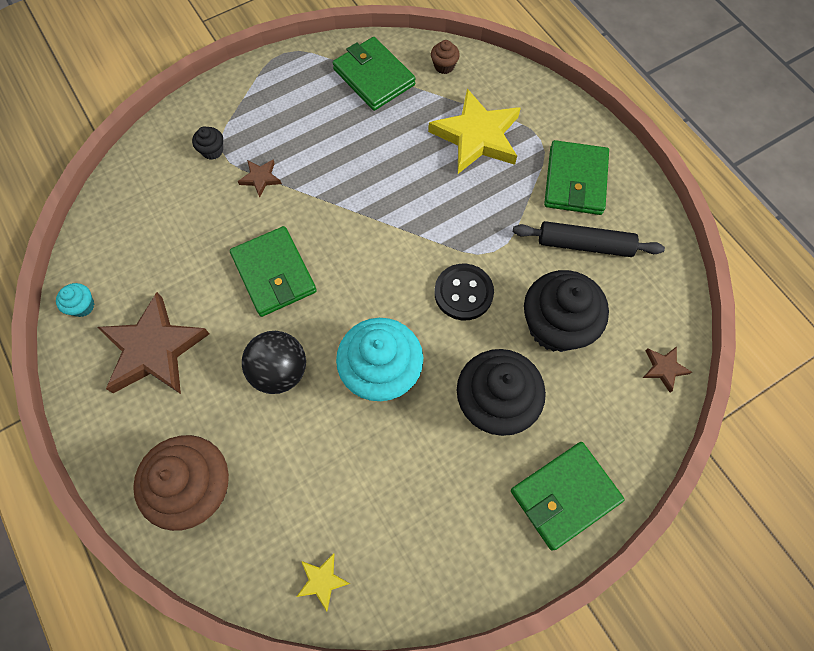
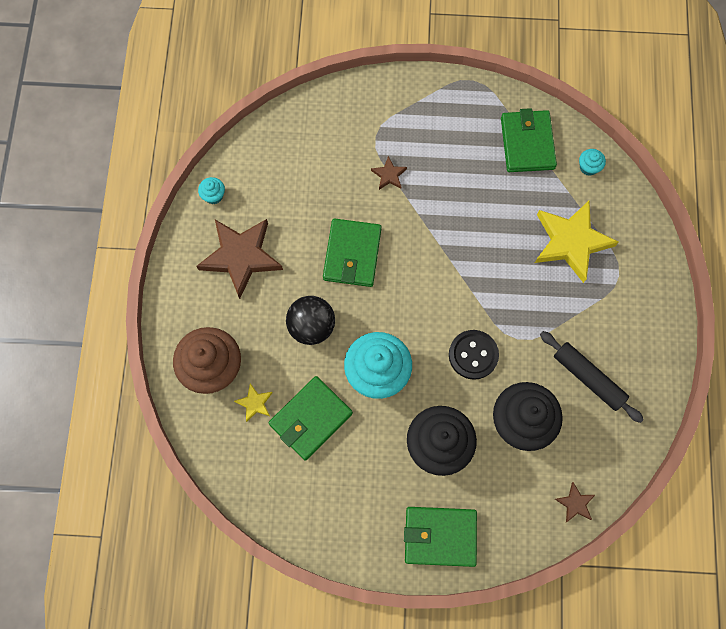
camera: 35 degrees right, 5 degrees up
(212, 151) = (369, 131): black cupcake -> none
(322, 580) = (251, 478): yellow star -> yellow star (255, 403)
(444, 66) = (588, 167): brown cupcake -> turquoise cupcake
(575, 181) = (620, 325): green wallet -> green wallet (310, 419)

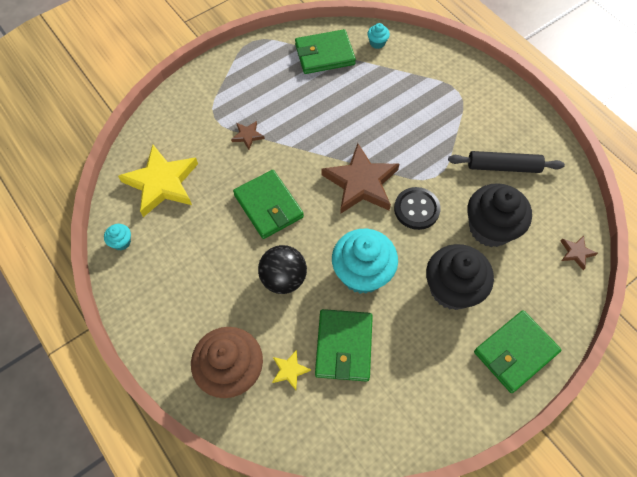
camera: 40 degrees left, 10 degrees down
(241, 257) = (183, 270): brown star -> brown star (361, 183)
(527, 143) = (324, 54): green wallet -> green wallet turned 60 degrees counterclockwise
(571, 242) = (410, 93): yellow star -> yellow star (162, 183)

